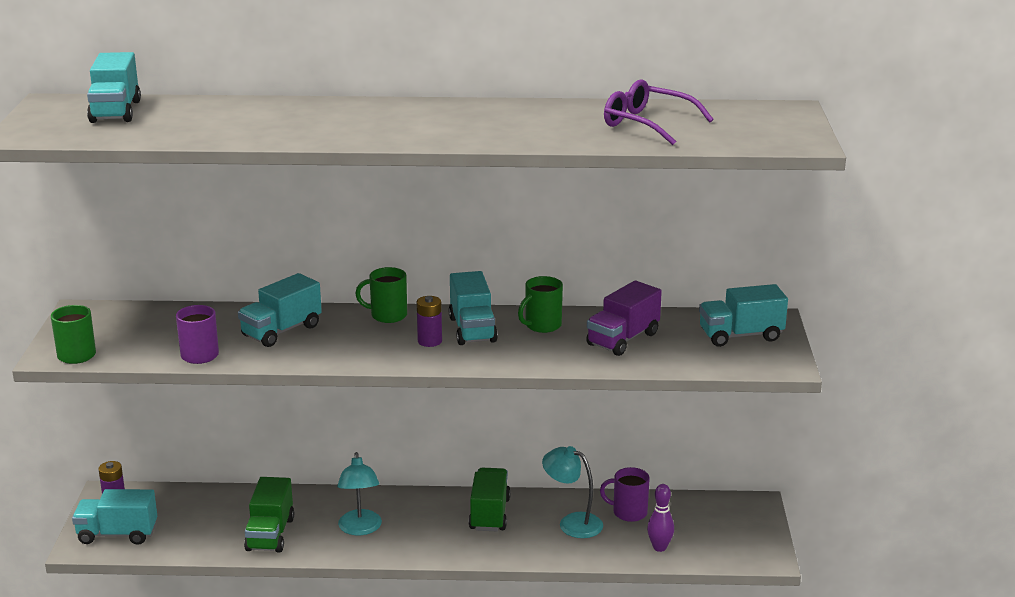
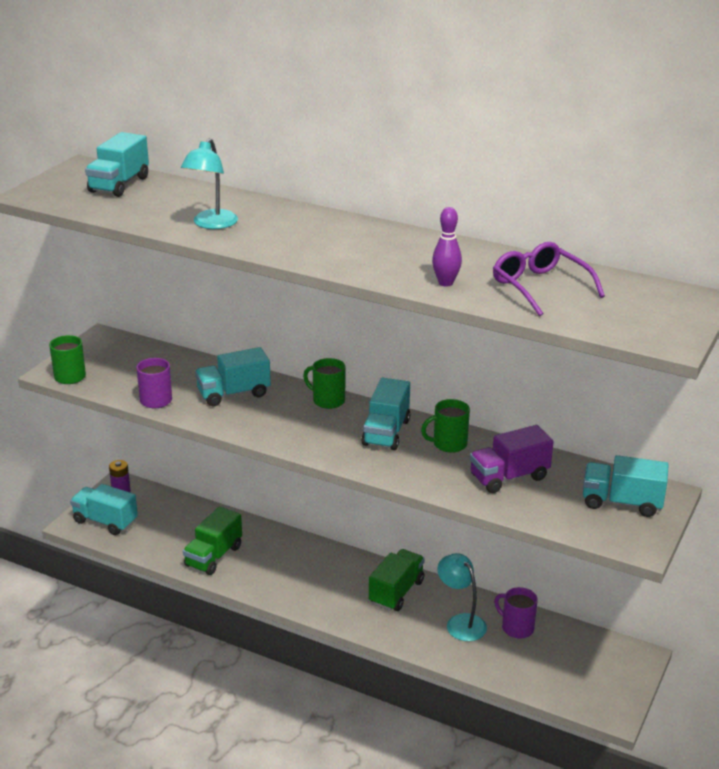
camera: 25 degrees right, 5 degrees up
(360, 529) = (284, 573): turquoise lamp -> turquoise lamp (211, 224)
(429, 341) = (342, 435): purple battery -> none
(659, 547) = (521, 671): purple bowling pin -> purple bowling pin (445, 283)

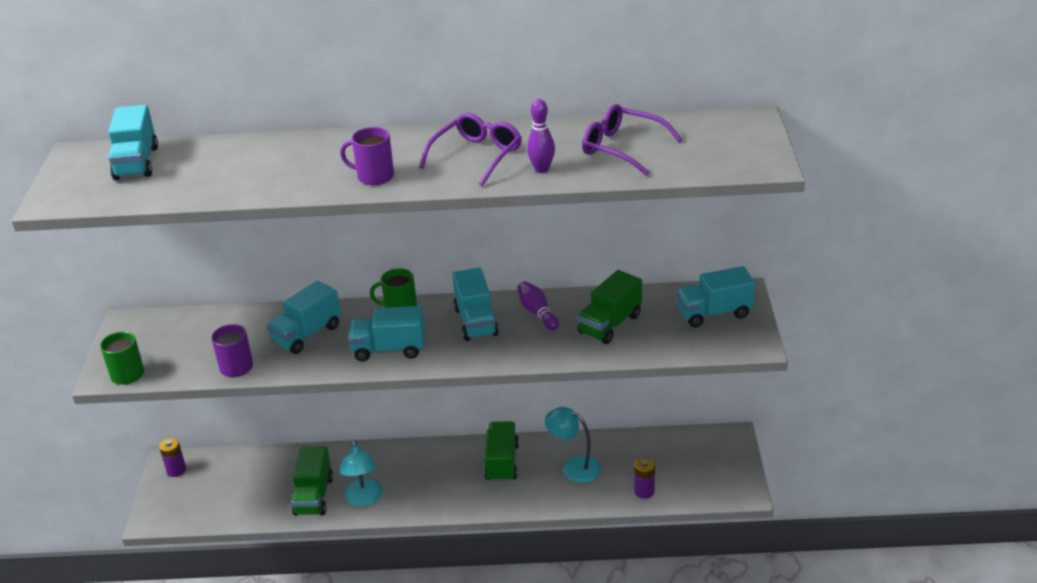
camera: 25 degrees left, 5 degrees up
(105, 521) = (182, 505): turquoise truck -> turquoise truck (389, 349)
(211, 224) = (273, 177): turquoise lamp -> turquoise lamp (364, 499)
(398, 256) = (476, 156): none -> purple glasses
(448, 444) = (537, 313): green mug -> purple bowling pin
(509, 477) = (610, 324): purple truck -> green truck
(513, 671) = (644, 491): none -> purple battery
(516, 628) = (622, 453): purple mug -> purple mug (374, 176)

